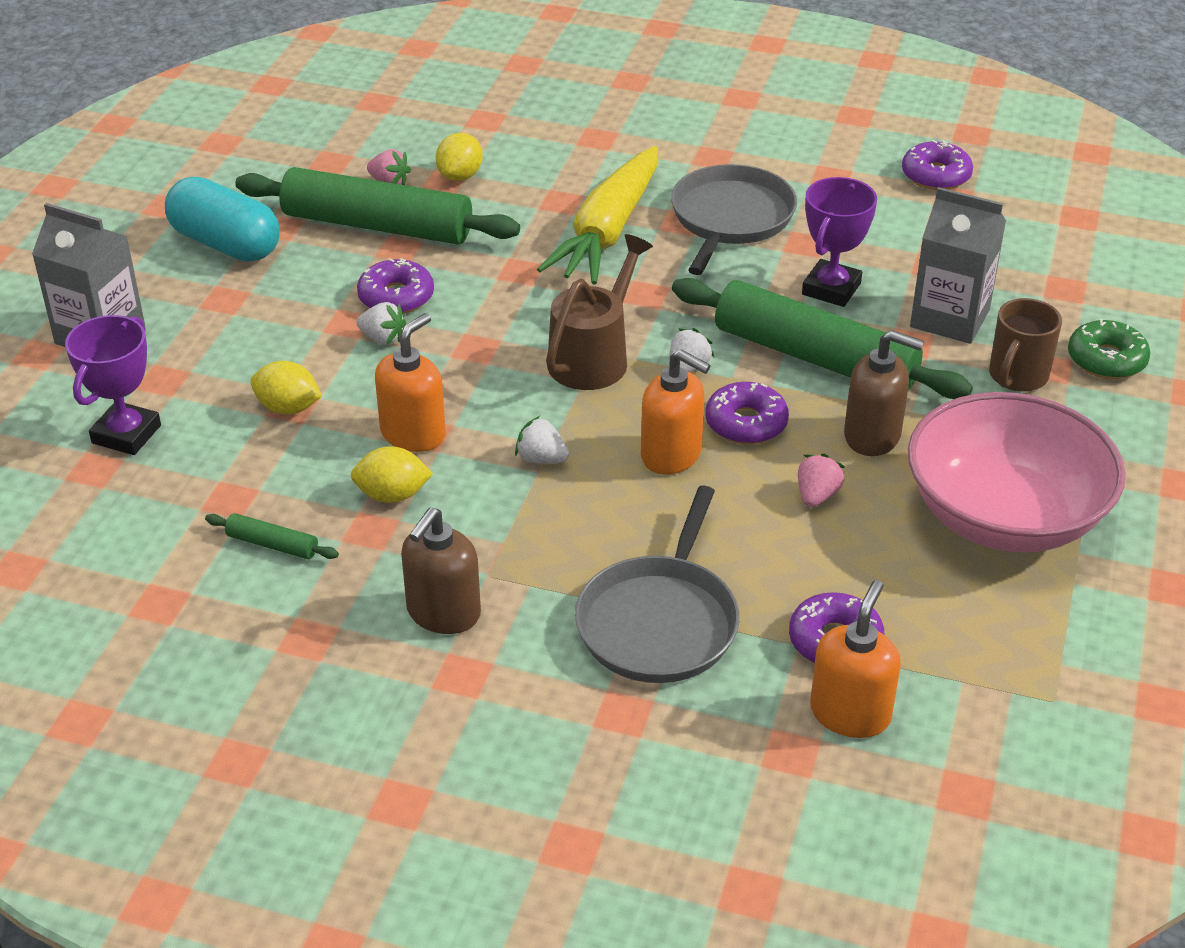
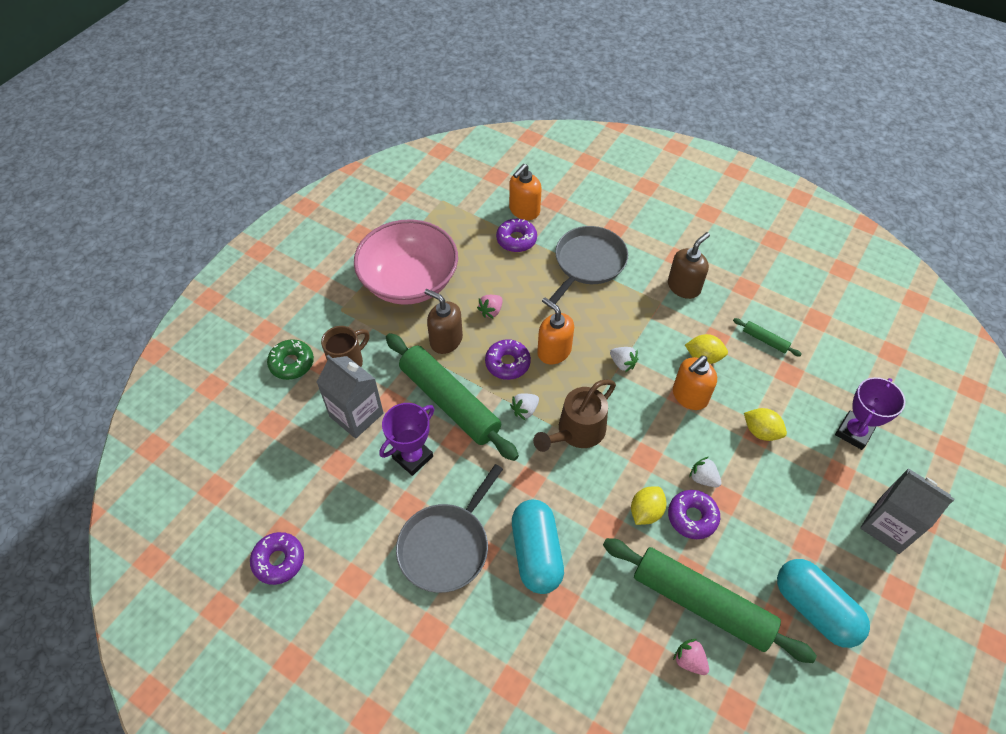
camera: 165 degrees left, 15 degrees up
(460, 176) = (632, 655): yellow lemon -> yellow lemon (646, 512)
(607, 232) = (536, 553): yellow carrot -> turquoise capsule

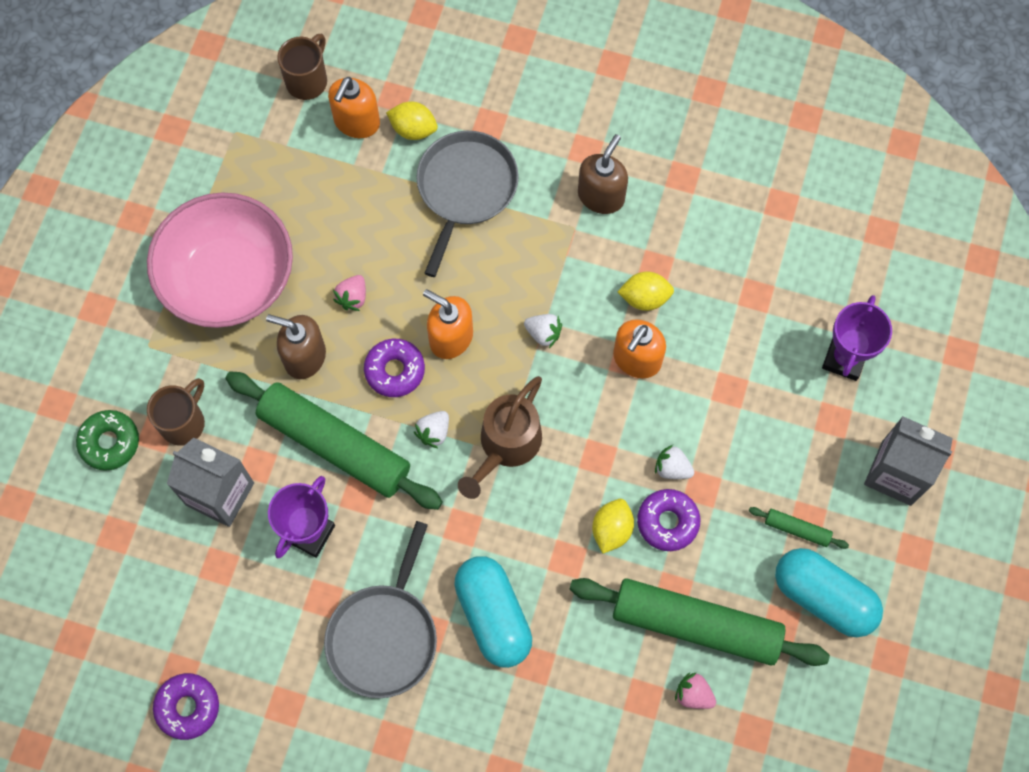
camera: 15 degrees left, 15 degrees up
(498, 182) = (307, 80): none -> brown mug
(516, 240) = (358, 174): purple donut -> none
(761, 431) = (732, 387): yellow lemon -> yellow lemon (413, 129)
(765, 340) = (719, 253): green rolling pin -> green rolling pin (797, 529)

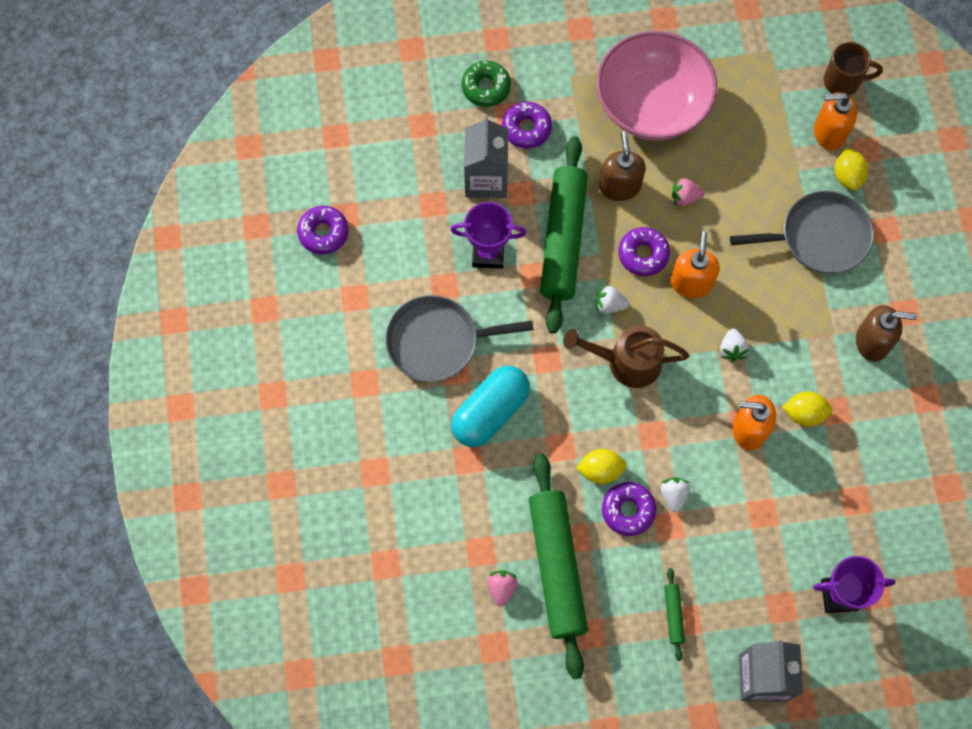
camera: 65 degrees right, 0 degrees up
(184, 422) = (526, 128): brown mug -> purple donut
(644, 298) = (804, 413): yellow lemon -> yellow lemon turned 60 degrees counterclockwise
(823, 597) = (628, 659): turquoise capsule -> none

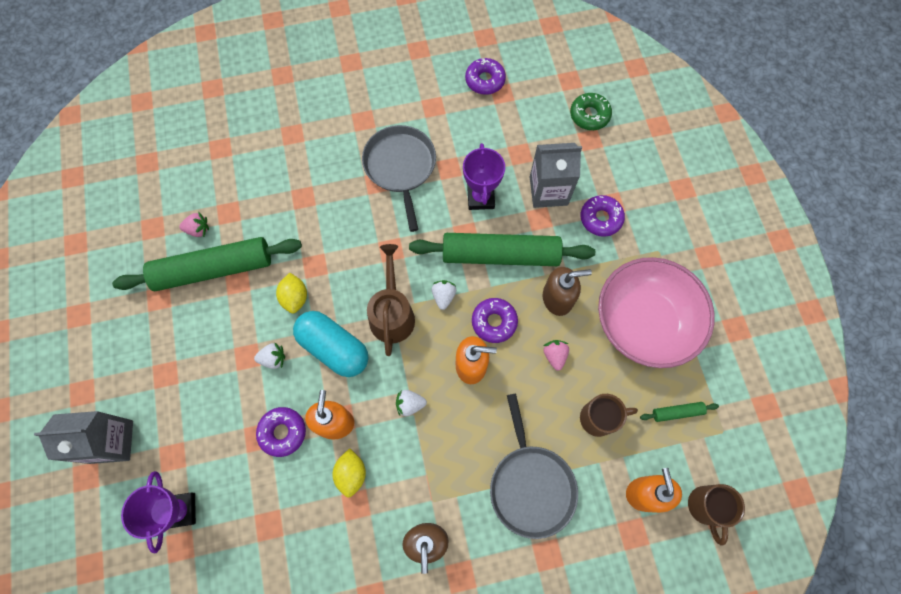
camera: 85 degrees right, 0 degrees up
(486, 87) = (634, 184): green donut -> green donut (589, 115)
(490, 412) = (342, 210): turquoise capsule -> turquoise capsule (334, 348)
(628, 510) = (260, 322): purple donut -> purple donut (282, 432)
(673, 615) = (170, 363): green rolling pin -> green rolling pin (677, 412)
(753, 163) = (599, 418): none -> brown mug
(847, 176) = (600, 513): yellow lemon -> none

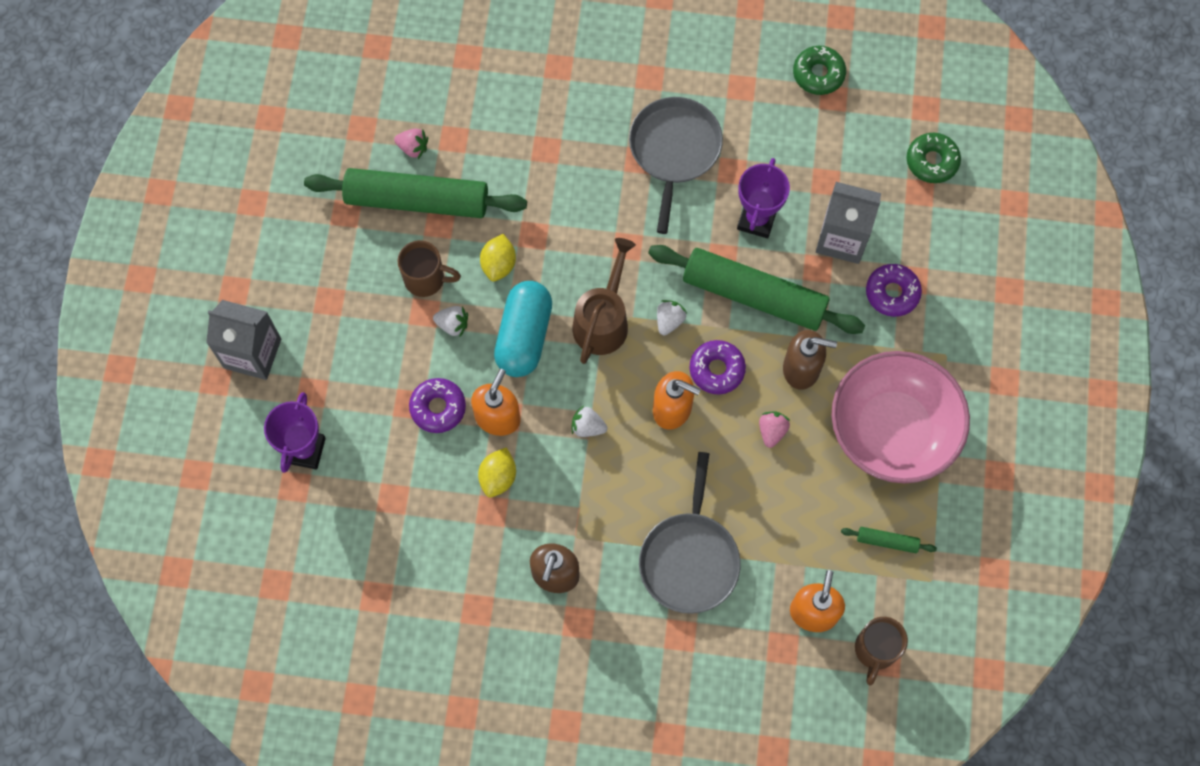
camera: 20 degrees right, 0 degrees up
(334, 348) = (524, 336): turquoise capsule -> turquoise capsule turned 45 degrees clockwise
(485, 80) = (818, 74): purple donut -> green donut
(599, 418) = (795, 516): brown mug -> brown mug (426, 279)

